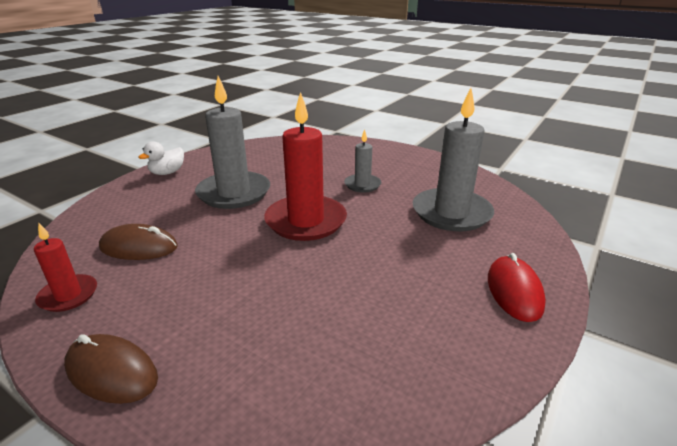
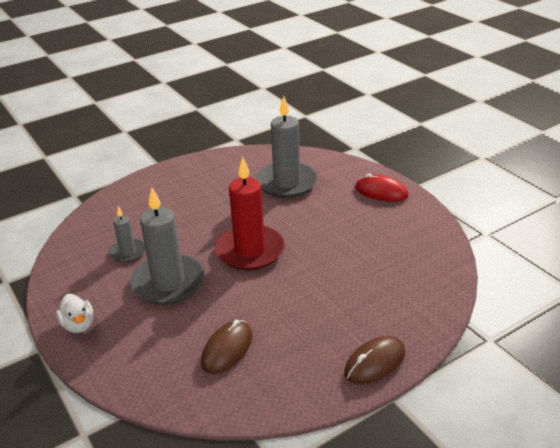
camera: 65 degrees left, 5 degrees up
(68, 295) = (276, 390): red candle -> none
(362, 185) = (213, 209): grey candle -> grey candle (128, 252)

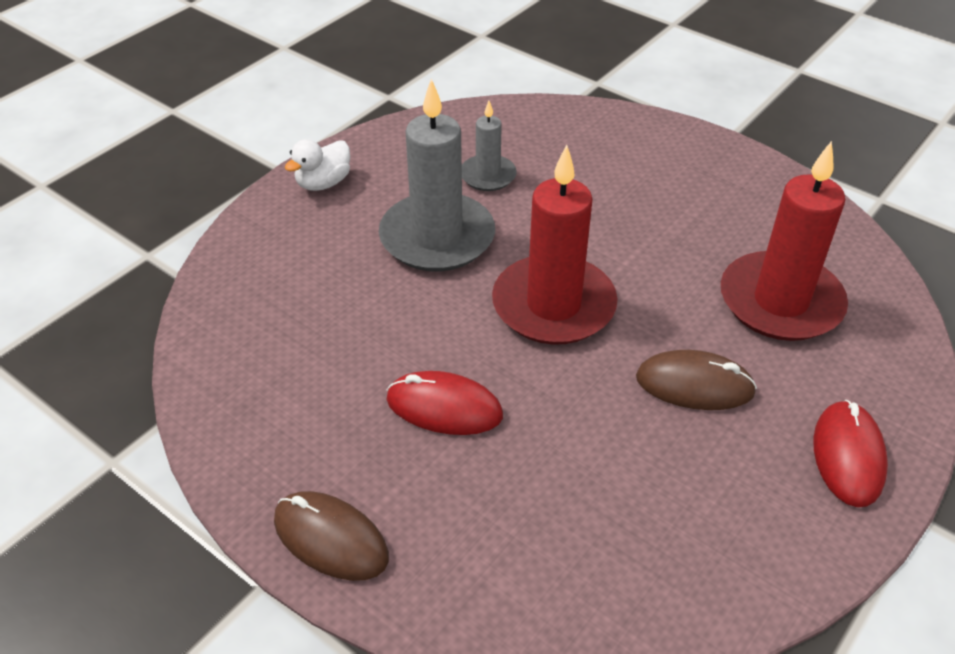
camera: 70 degrees right, 10 degrees up
(227, 349) = (316, 342): brown mouse -> brown mouse (694, 385)
(286, 183) = (780, 301): grey candle -> red candle
(303, 304) = (444, 407): none -> red mouse

